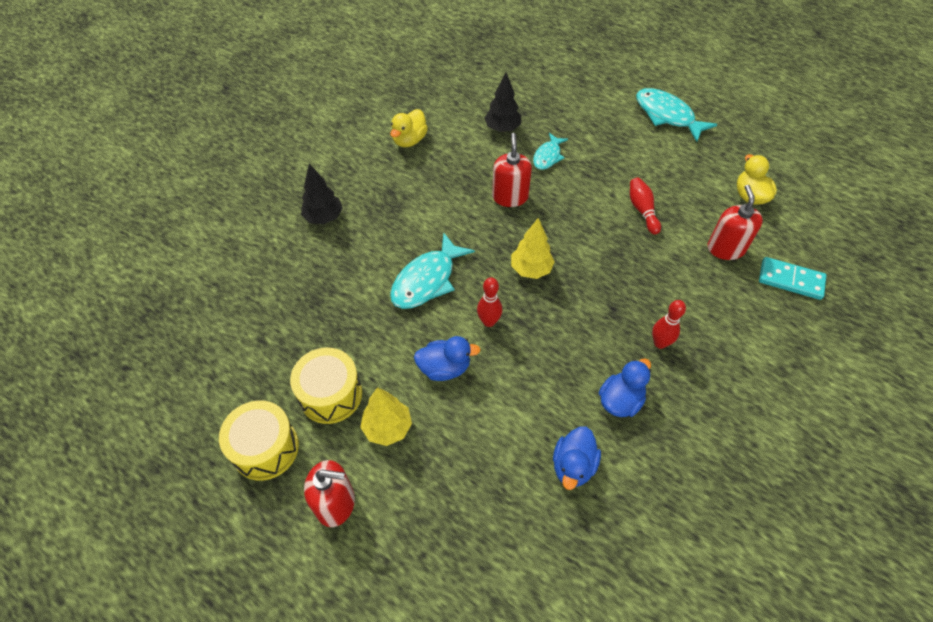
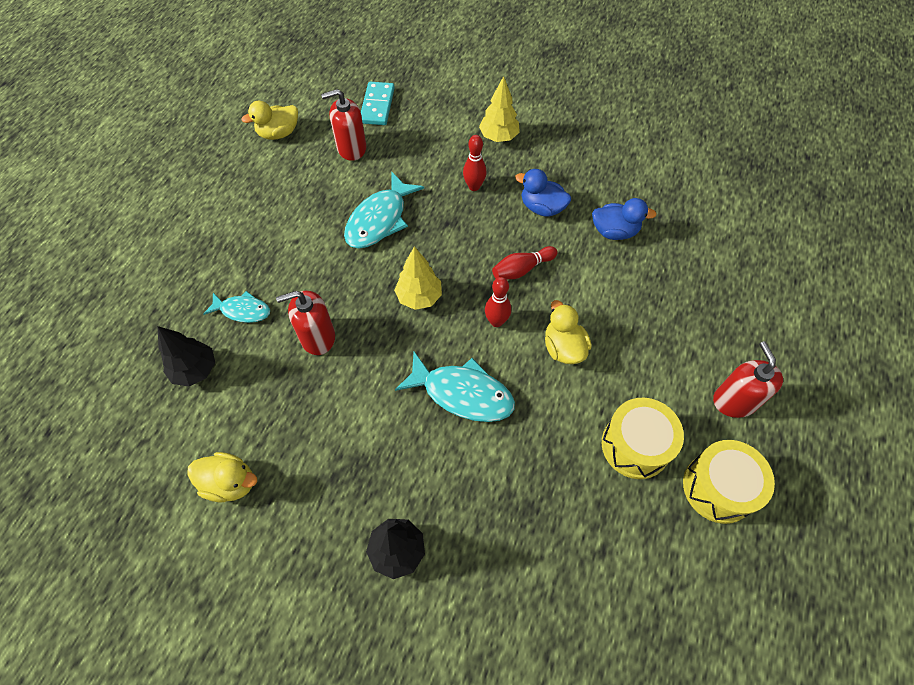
camera: 105 degrees left, 5 degrees up
(387, 427) = (645, 380): yellow tree -> yellow tree (498, 137)
(444, 368) = (563, 347): blue duck -> yellow duck
(642, 210) = (314, 213): red bowling pin -> red bowling pin (522, 269)
(667, 115) = (159, 205): turquoise fish -> turquoise fish (379, 220)

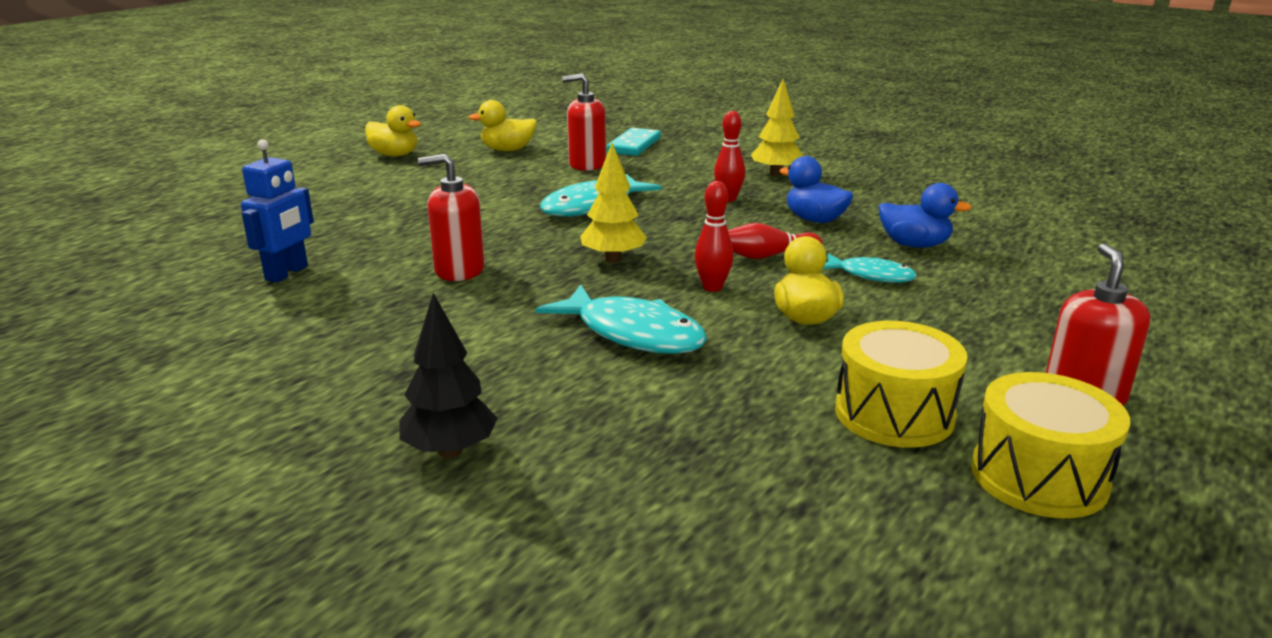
camera: 15 degrees right, 35 degrees down
(195, 370) = (287, 273): black tree -> blue robot
(230, 483) = (257, 357): yellow duck -> yellow duck (395, 155)
(243, 310) = (379, 243): turquoise fish -> turquoise fish (871, 275)

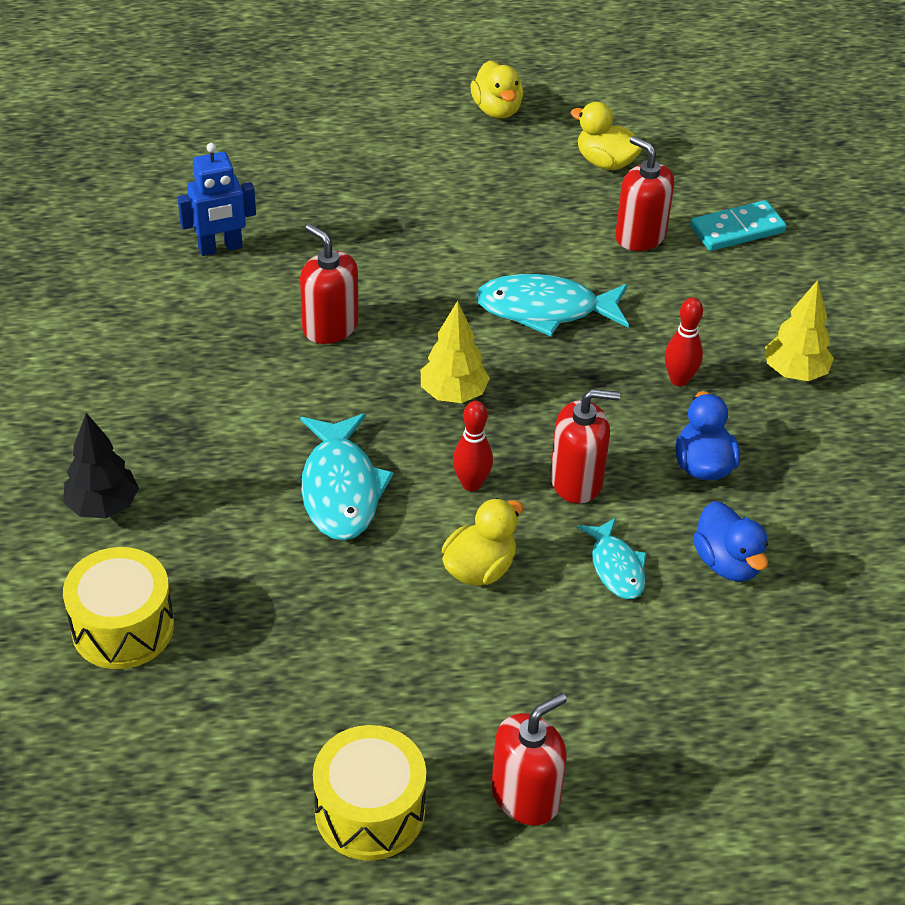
camera: 45 degrees right, 20 degrees up
(767, 256) = (576, 481): red bowling pin -> red soap dispenser
(894, 414) = (377, 695): yellow drum -> yellow drum (123, 627)

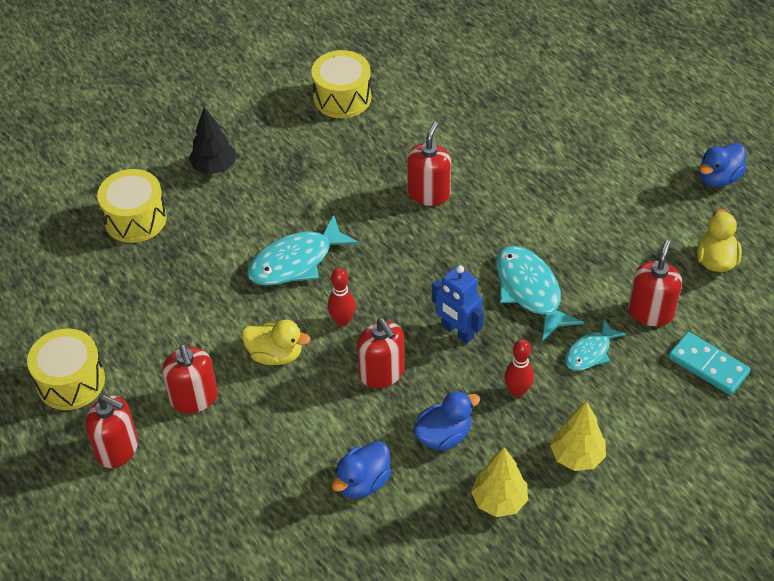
camera: 65 degrees right, 5 degrees up
(97, 335) = (342, 97): none -> yellow drum
(220, 248) = (458, 111): blue robot -> blue robot (457, 332)
(453, 394) = (414, 278): yellow tree -> yellow tree (499, 500)
(494, 679) = (194, 398): none -> red soap dispenser
(497, 110) = (718, 178): yellow duck -> blue duck
(616, 567) = (320, 423): turquoise fish -> turquoise fish (590, 352)

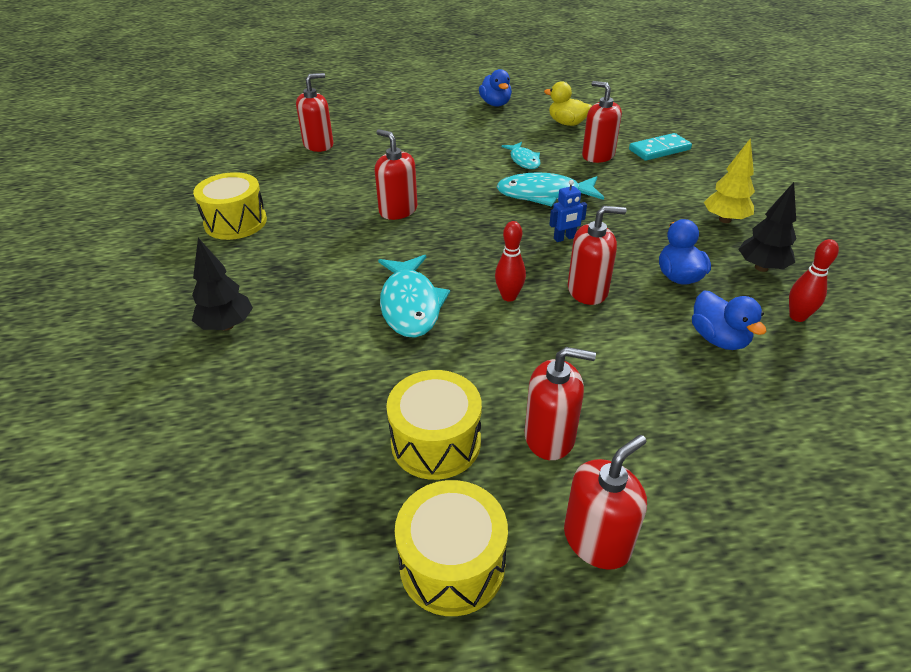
camera: 65 degrees left, 10 degrees down
(135, 219) = (232, 412): yellow drum -> yellow drum (436, 442)
(275, 354) = (524, 353): yellow duck -> none
(457, 332) = (564, 238): blue robot -> blue robot, size x0.65
(499, 500) = (761, 267): yellow tree -> black tree
(511, 79) = (318, 145): none -> red soap dispenser
(517, 391) = (645, 227): red bowling pin -> red bowling pin (797, 316)
(590, 352) = (622, 187): turquoise fish -> turquoise fish (524, 160)

